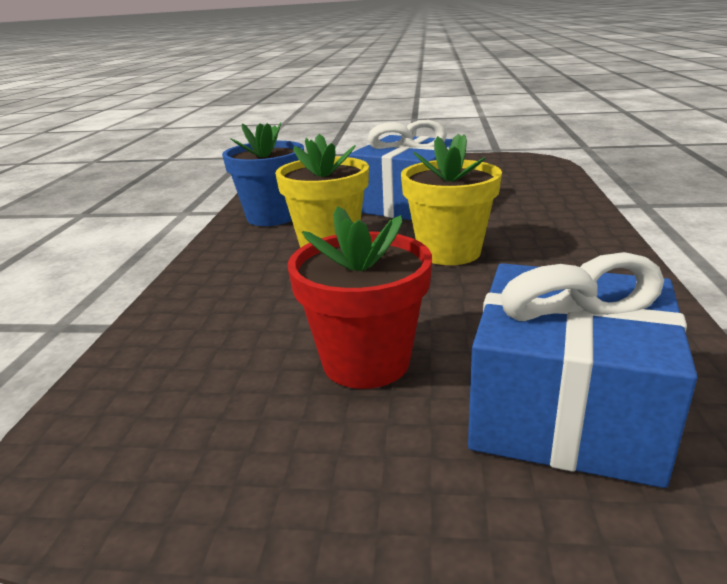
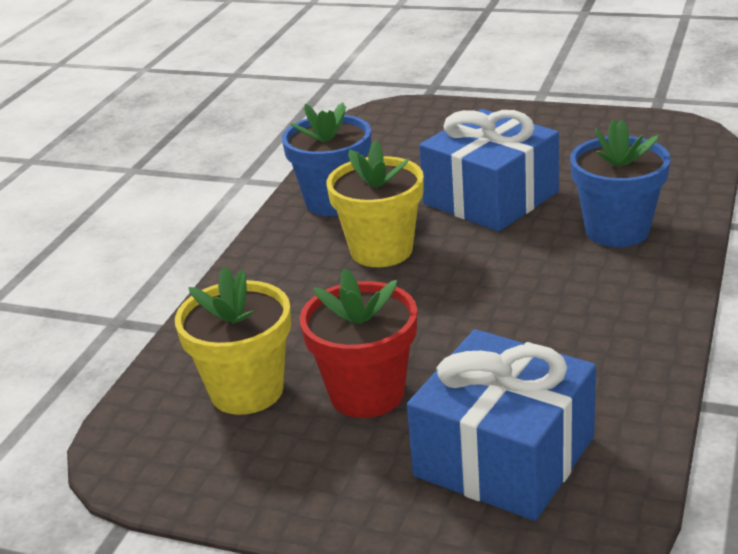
camera: 15 degrees right, 5 degrees up
(449, 252) = (499, 278): yellow flower pot -> yellow flower pot (247, 391)
(528, 214) = (617, 230): none -> blue flower pot

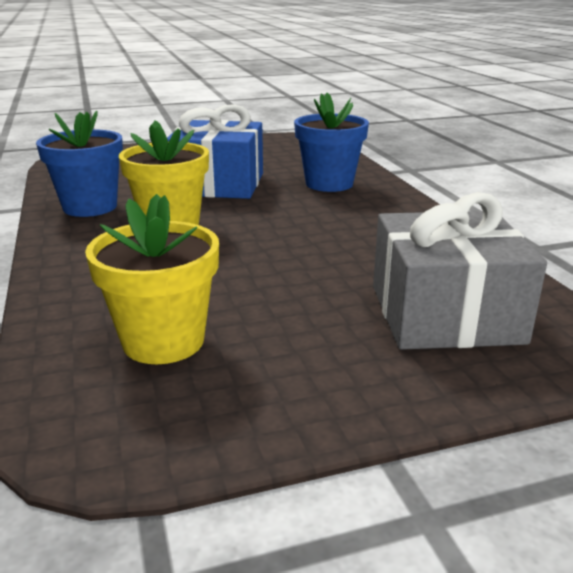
camera: 40 degrees left, 5 degrees down
(367, 393) = (281, 309): red flower pot -> none
(504, 456) = (445, 314): blue gift -> grey gift

